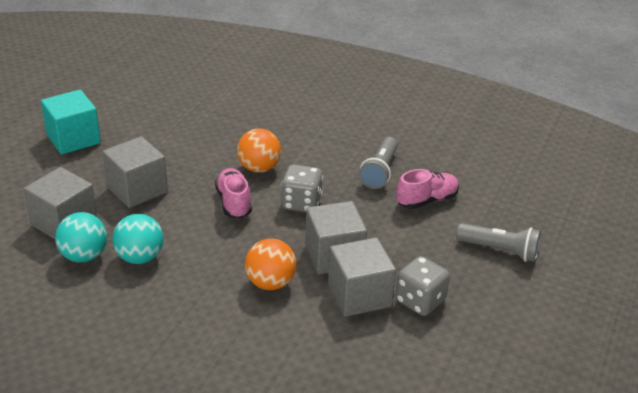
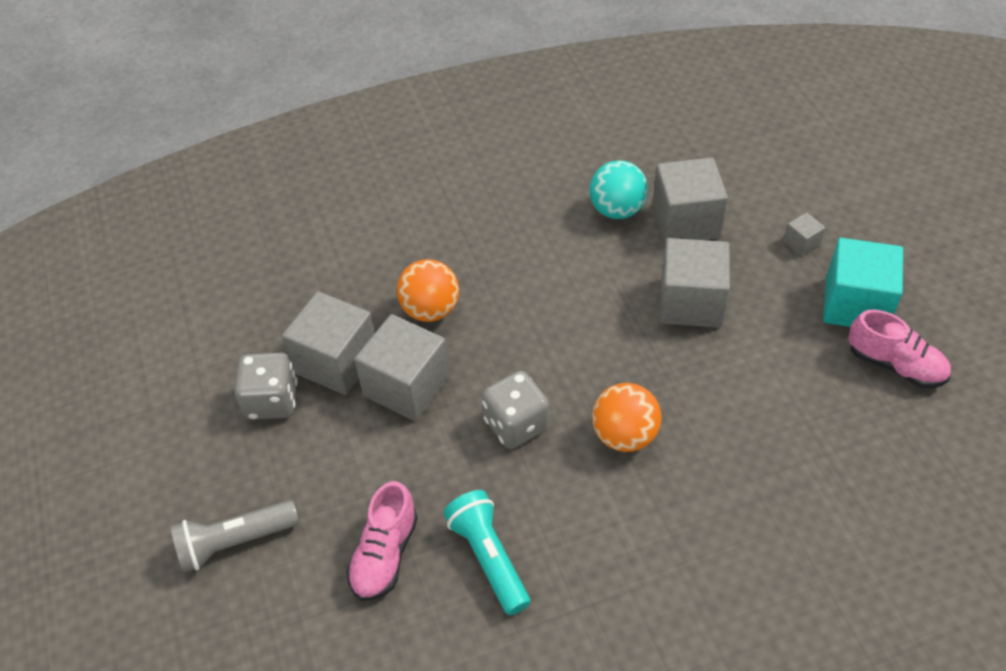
camera: 140 degrees right, 15 degrees up
(38, 173) = (801, 243): none -> grey cube
(140, 257) = (572, 244): turquoise ball -> none
(234, 202) = (582, 366): pink shoe -> pink shoe (895, 365)
(380, 171) = (488, 558): grey flashlight -> turquoise flashlight

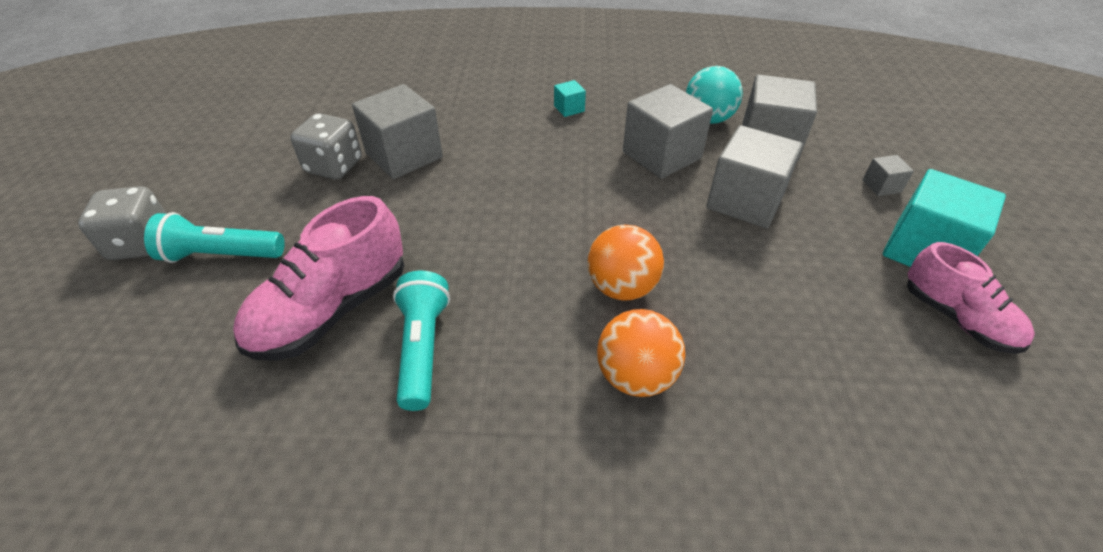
camera: 20 degrees right, 5 degrees down
(235, 542) = (221, 255): grey flashlight -> turquoise flashlight
(385, 555) = (332, 310): pink shoe -> pink shoe, size x1.52
(406, 386) = (447, 188): grey cube -> grey cube (661, 155)
(430, 310) = (504, 143): orange ball -> orange ball (636, 376)
(472, 241) = (569, 109): none -> turquoise cube
(516, 425) = (522, 245): grey dice -> grey dice (142, 243)

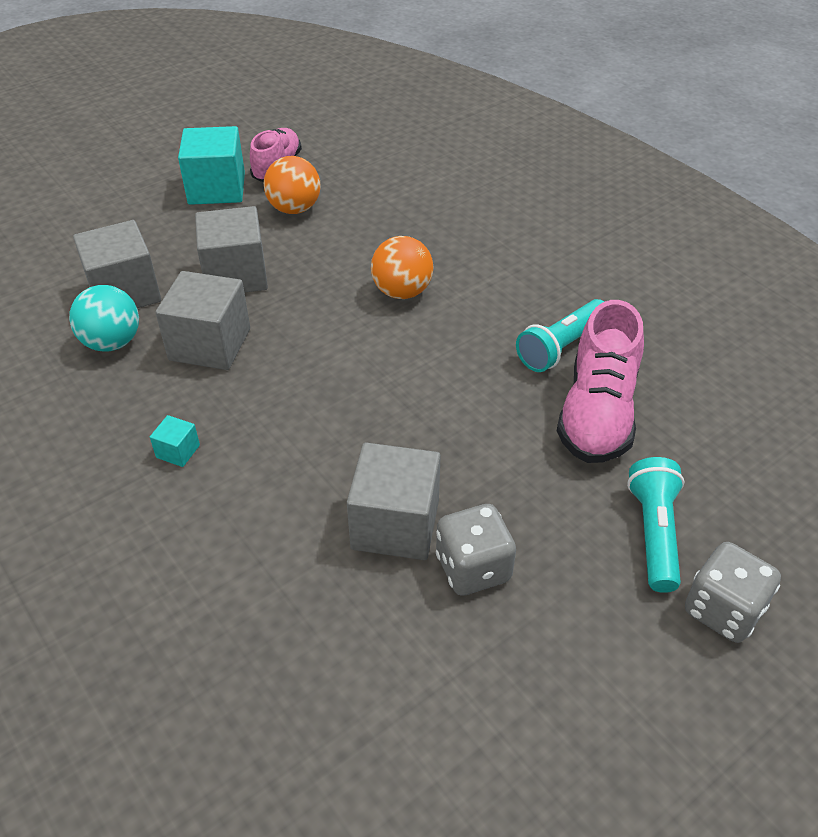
camera: 130 degrees left, 0 degrees up
(221, 255) = (653, 533): turquoise flashlight -> turquoise flashlight turned 135 degrees counterclockwise
(332, 310) = (597, 413): pink shoe -> pink shoe turned 105 degrees clockwise
(636, 376) = (464, 255): orange ball -> orange ball (294, 209)
(881, 186) = (146, 221): grey cube -> none

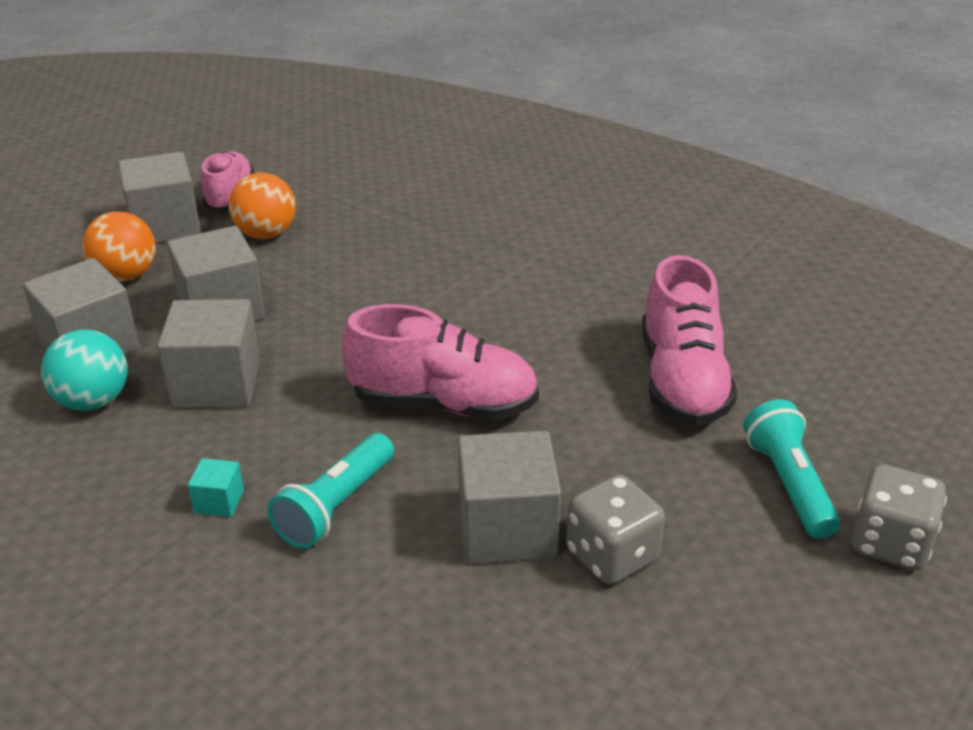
camera: 15 degrees left, 10 degrees down
(217, 189) = (165, 226): turquoise cube -> grey cube
(384, 397) = (443, 404): none -> pink shoe
(402, 292) = (422, 298): orange ball -> orange ball (126, 276)
(561, 347) = (617, 324): turquoise flashlight -> turquoise flashlight (336, 506)

